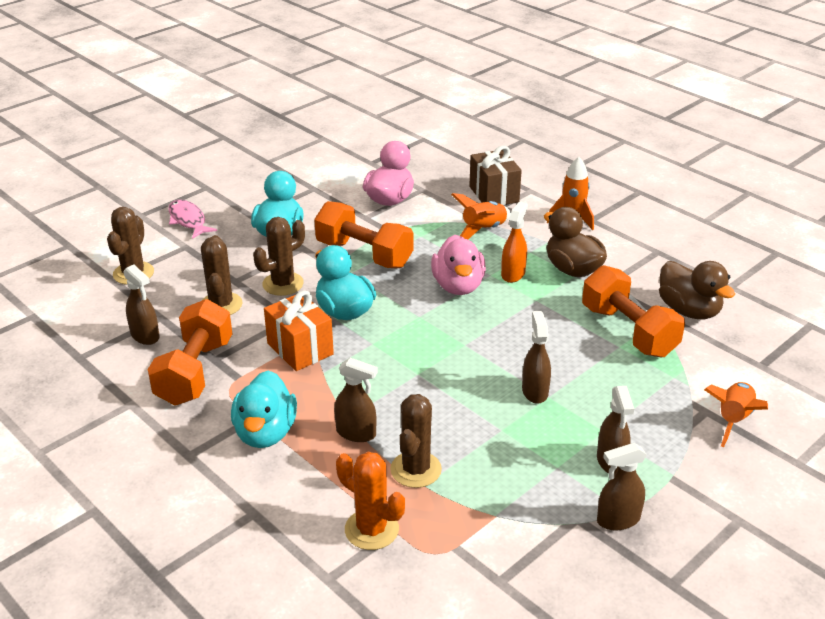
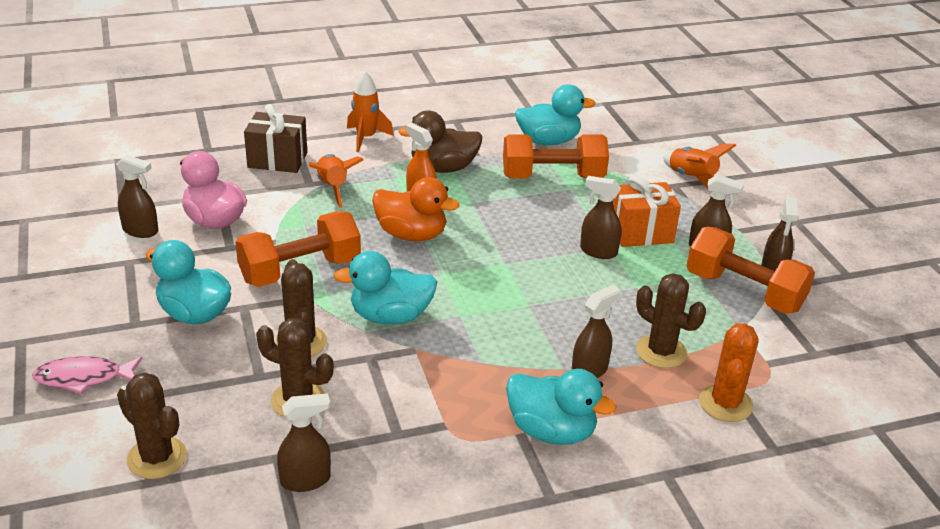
camera: 65 degrees left, 0 degrees up
(195, 372) = (410, 455): orange dumbbell -> orange dumbbell (744, 291)
(300, 349) = (430, 366): orange gift -> orange gift (641, 232)
(351, 179) = (141, 231): none -> brown spray bottle
(371, 529) = (725, 403): orange cactus -> orange cactus turned 45 degrees counterclockwise
(458, 286) = (411, 235): pink duck -> orange duck
(689, 311) = (548, 141): brown duck -> turquoise duck

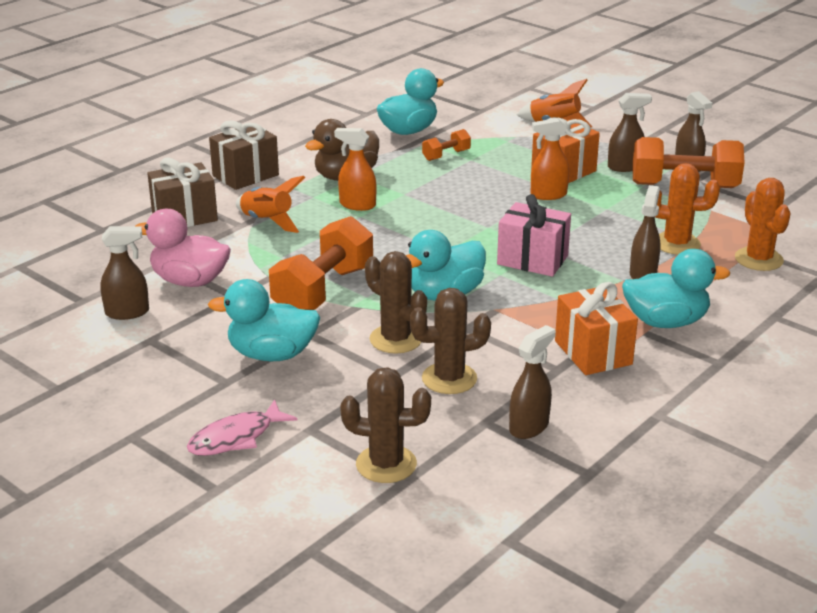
camera: 30 degrees left, 5 degrees down
(366, 138) = (245, 175): orange rocket -> brown gift
(411, 235) = (384, 233): orange duck -> none
(447, 432) = (593, 352): none -> orange gift
(505, 313) = (532, 260): none -> pink gift
(553, 177) = (446, 155): orange dumbbell -> orange dumbbell, size x0.48
(598, 251) = (548, 195): brown spray bottle -> orange spray bottle
(661, 352) = (676, 244): brown cactus -> orange cactus

